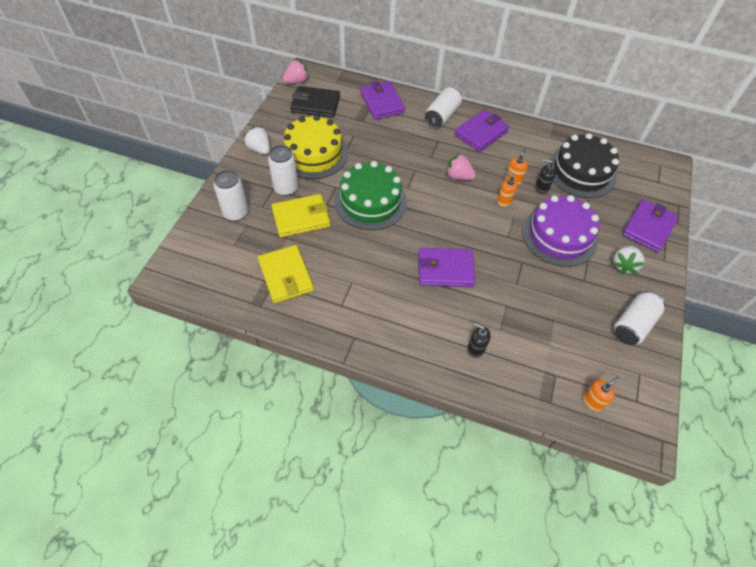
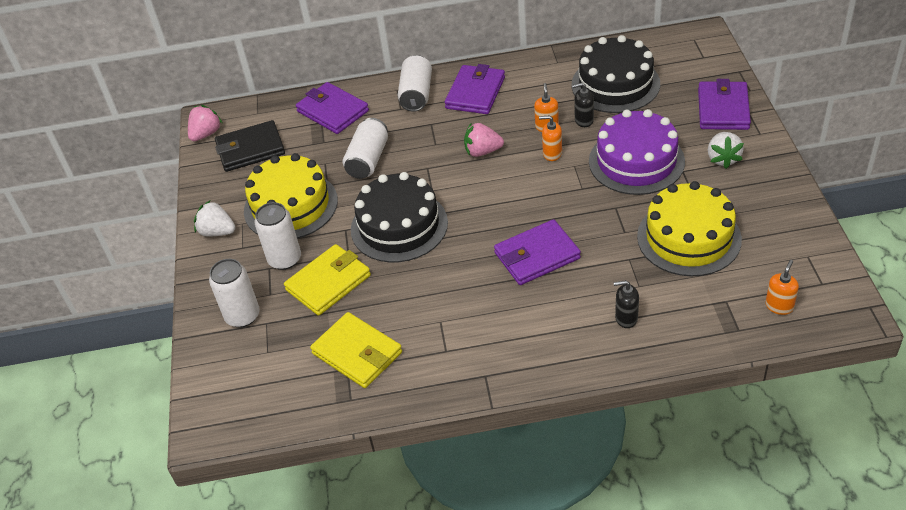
camera: 20 degrees left, 10 degrees down
(370, 201) = (399, 226): green cake -> black cake
(559, 312) = (689, 238): none -> yellow cake
(633, 324) = (770, 212): white can -> white can (368, 160)

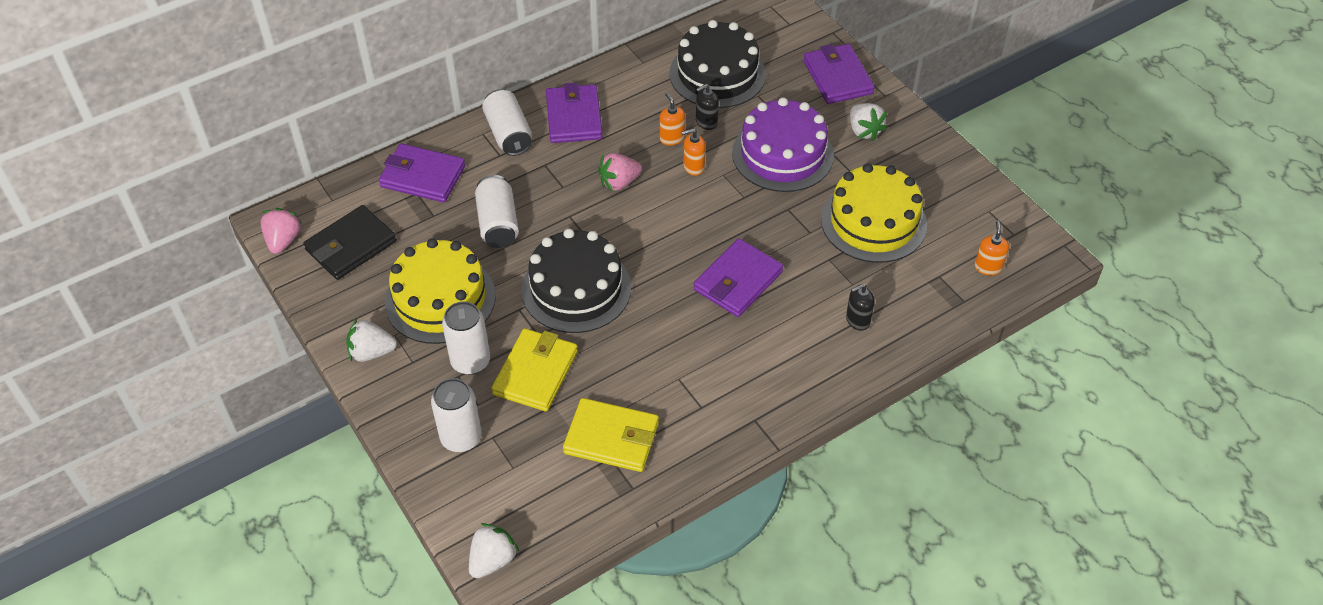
camera: 30 degrees left, 5 degrees up
(208, 420) = (492, 560): none -> white strawberry

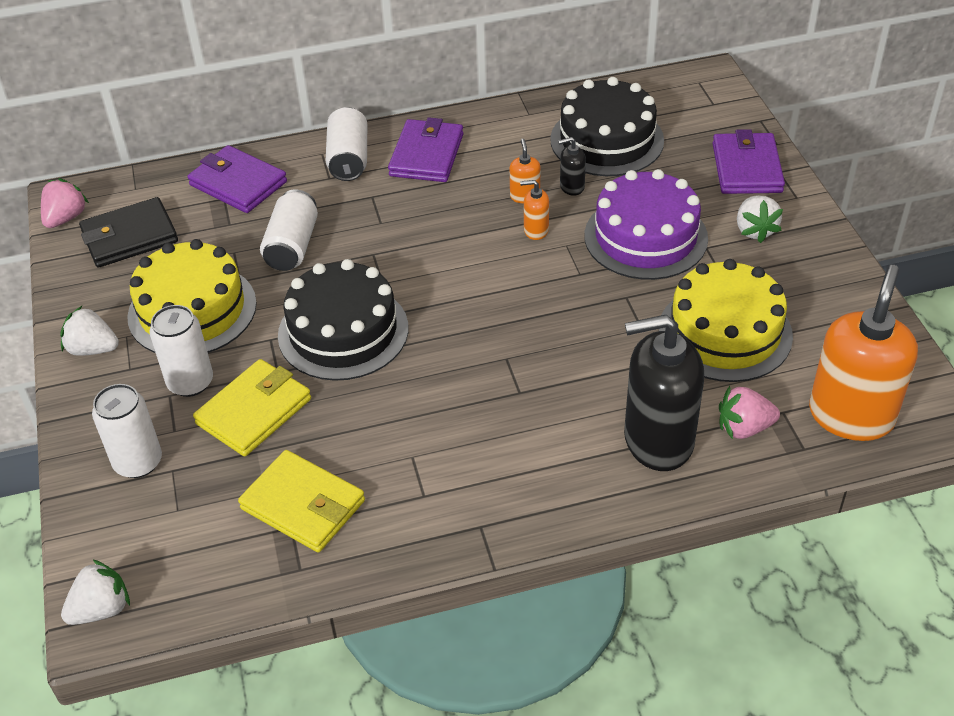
camera: 20 degrees right, 5 degrees down
(619, 182) = (444, 230): pink strawberry -> pink strawberry (744, 428)
(738, 281) = (531, 363): purple wallet -> none
(857, 320) = (657, 440): black soap dispenser -> black soap dispenser, size x2.35
(988, 267) = (851, 415): orange soap dispenser -> orange soap dispenser, size x2.35

